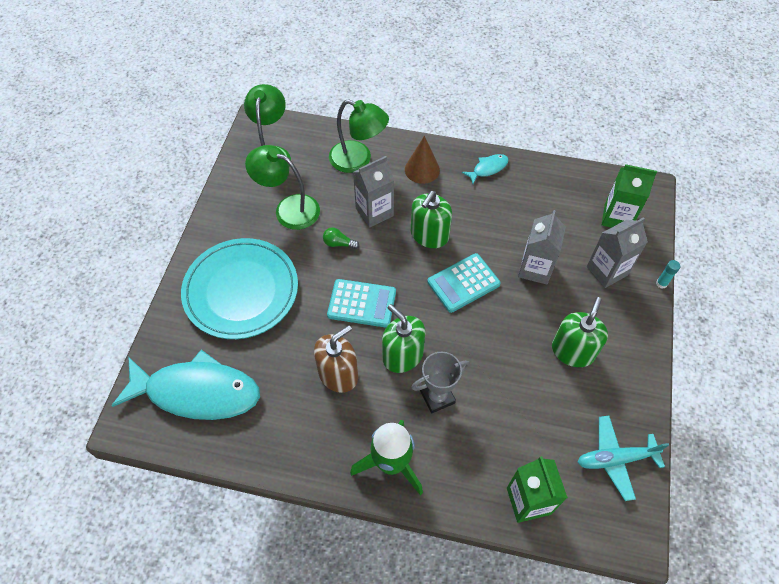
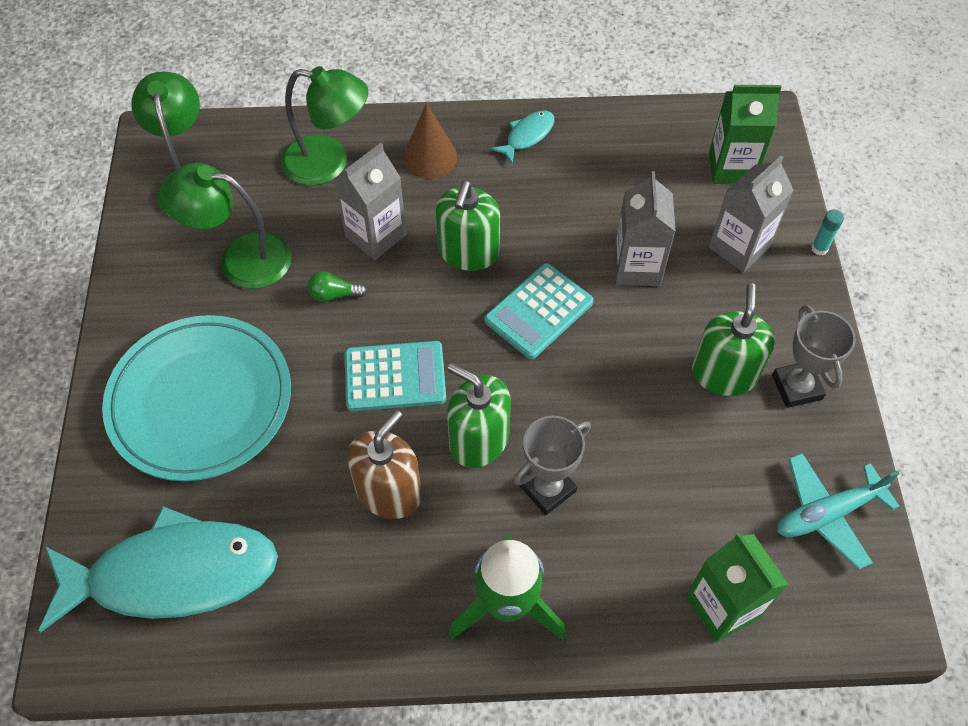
camera: 15 degrees left, 0 degrees up
(619, 371) = (796, 387): none -> grey trophy

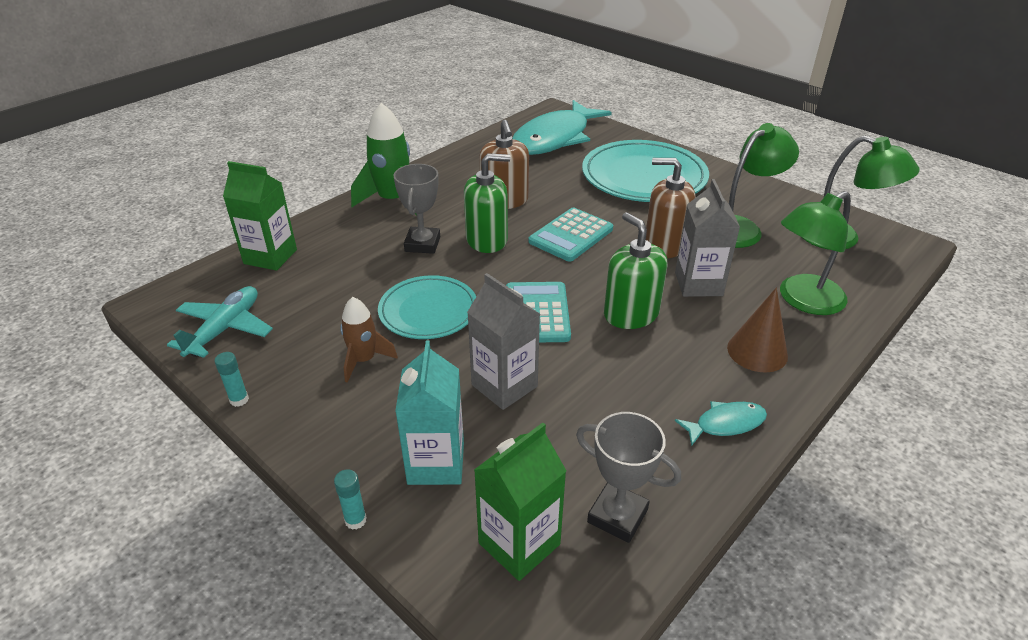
camera: 135 degrees right, 20 degrees down
(334, 294) = (664, 245): green light bulb -> brown soap dispenser
(527, 136) = (725, 424): turquoise fish -> turquoise fish turned 105 degrees counterclockwise
(626, 387) = (428, 311): none -> turquoise plate
(724, 373) = (364, 360): green soap dispenser -> brown rocket
(739, 247) = (436, 463): grey carton -> turquoise carton
(796, 387) = (297, 387): grey trophy -> grey trophy (617, 515)
(852, 410) = (239, 400): none -> turquoise glue stick

